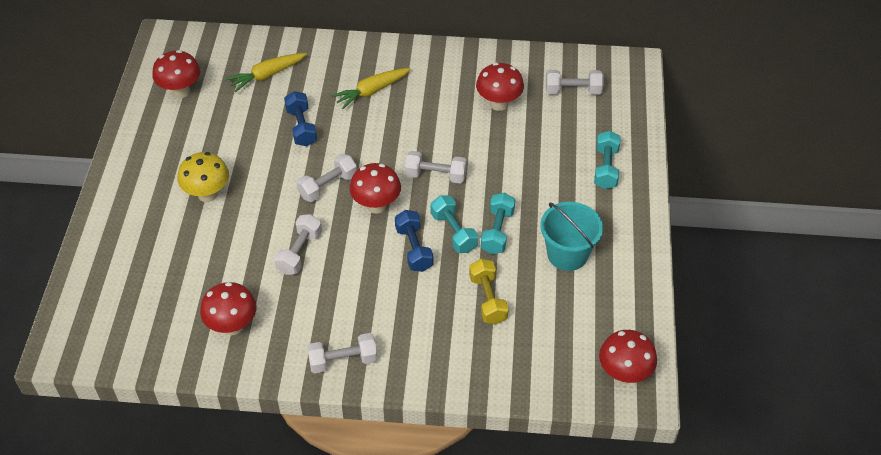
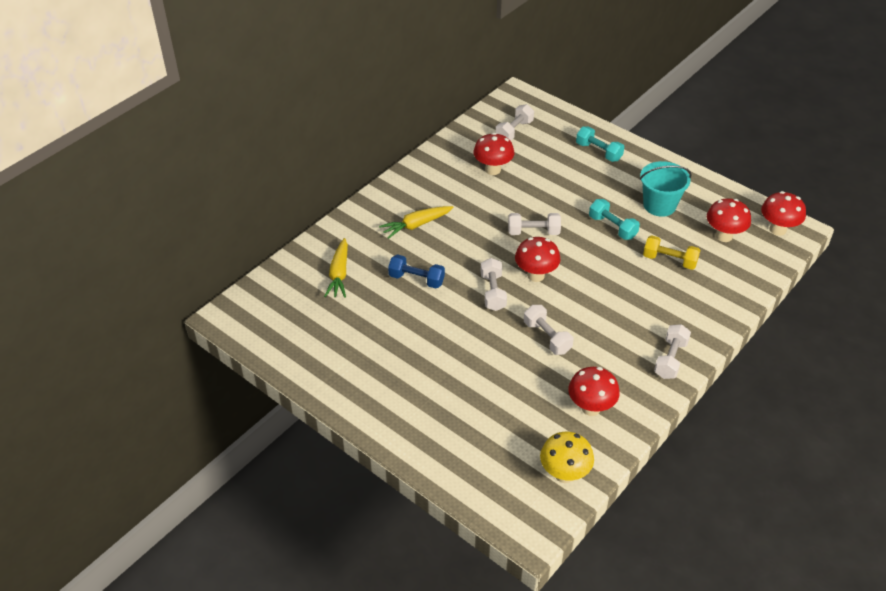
camera: 55 degrees left, 5 degrees down
(181, 91) = (303, 333): red mushroom -> red mushroom (724, 236)
(207, 194) = (439, 365): yellow mushroom -> yellow mushroom (564, 474)
(372, 91) = (416, 225): yellow carrot -> yellow carrot turned 60 degrees clockwise
(414, 248) = (594, 275): blue dumbbell -> none
(435, 175) = (533, 232): white dumbbell -> white dumbbell turned 45 degrees clockwise
(454, 232) = (595, 248): turquoise dumbbell -> none

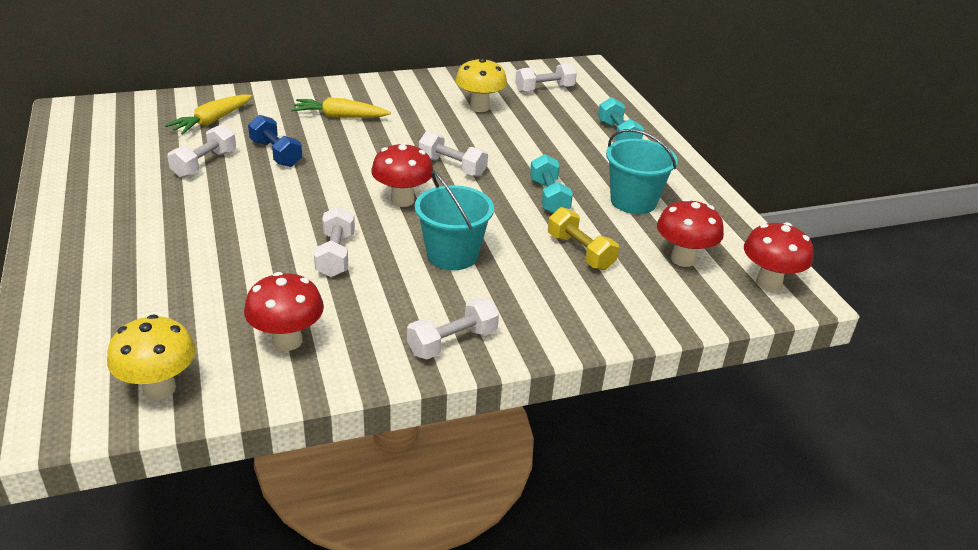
camera: 30 degrees right, 10 degrees down
(493, 170) = (479, 107): red mushroom -> yellow mushroom
(493, 292) = (336, 194): white dumbbell -> white dumbbell (204, 164)
(607, 301) = (452, 255): none -> turquoise bucket

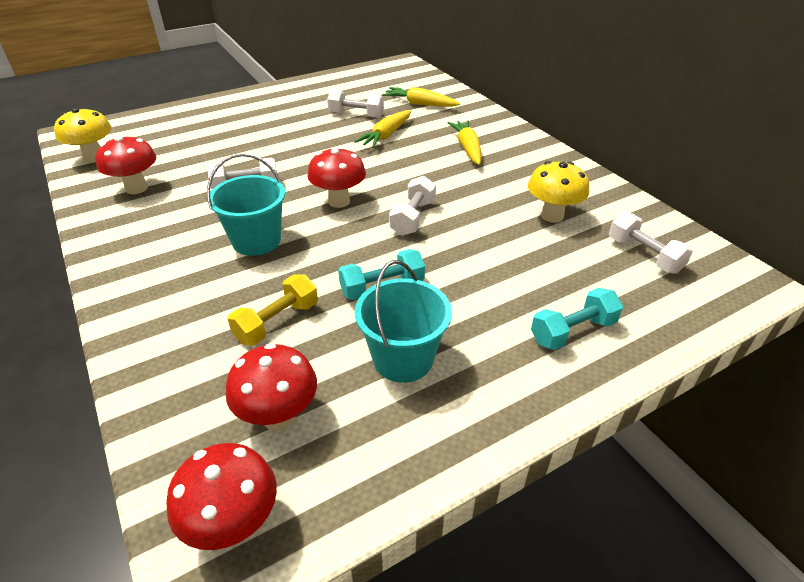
camera: 80 degrees right, 5 degrees up
(276, 154) = (386, 135): blue dumbbell -> yellow carrot
(452, 342) = (126, 260): white dumbbell -> none

